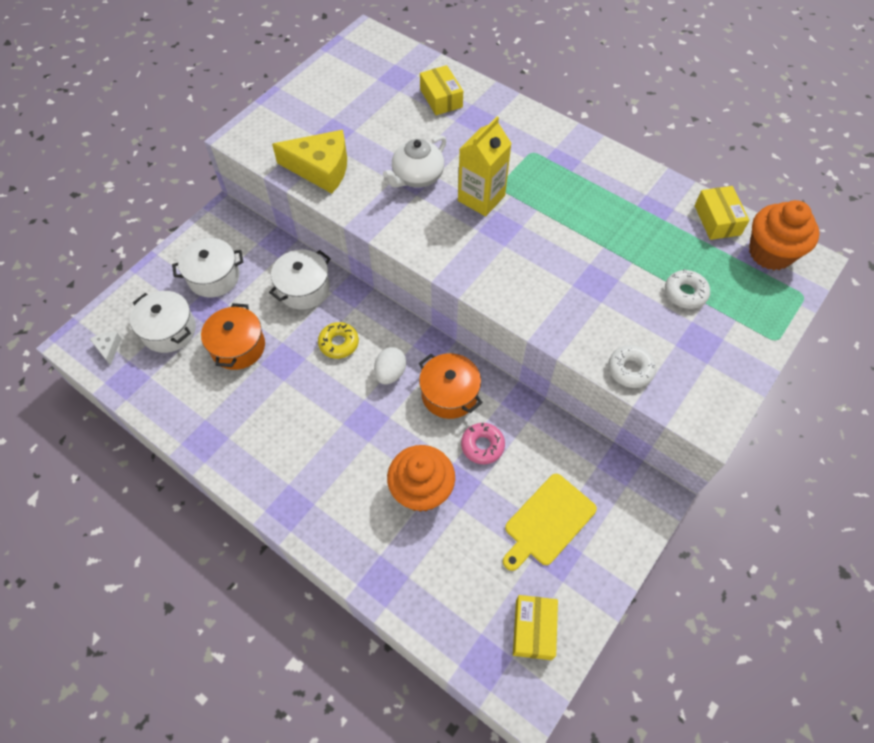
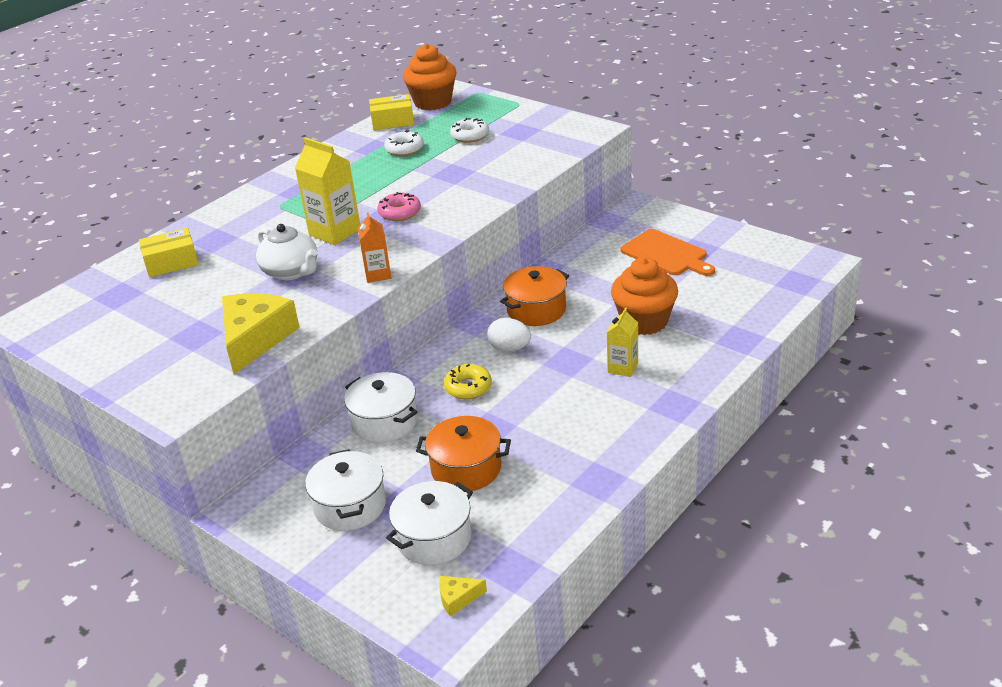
camera: 85 degrees left, 25 degrees down
(108, 348) = (458, 598): white cheese -> yellow cheese
(350, 466) = (622, 368): none -> yellow carton
(405, 237) = (378, 274): none -> orange carton
(482, 445) = (593, 289): pink donut -> pink donut (399, 212)
(533, 629) = (763, 260): yellow box -> none
(547, 522) = (666, 254): yellow cutting board -> orange cutting board
(630, 369) = (547, 158): white donut -> white donut (404, 149)

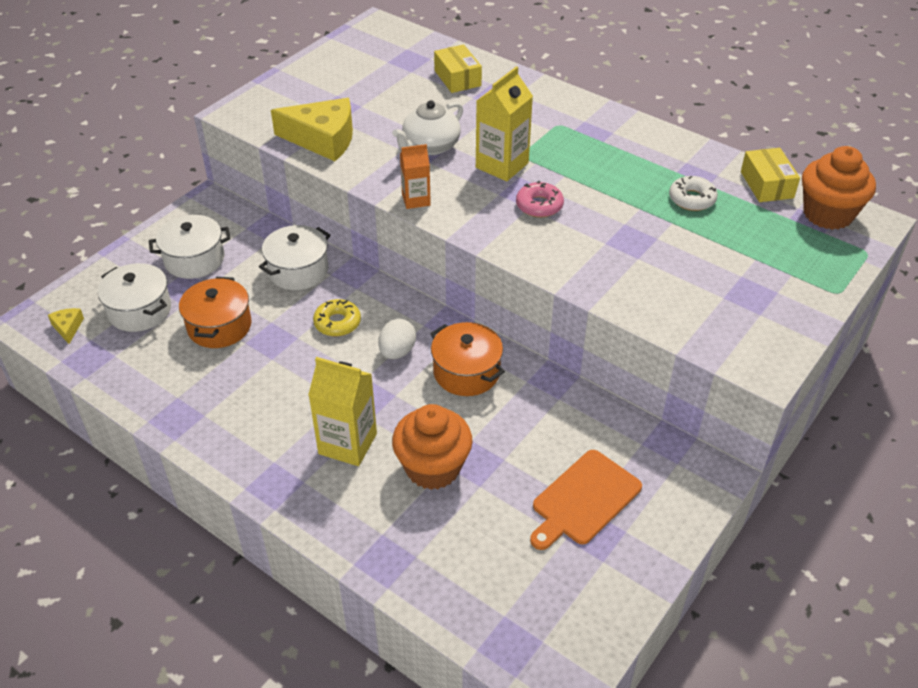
camera: 85 degrees right, 10 degrees up
(470, 136) = (733, 250): white donut -> none
(622, 368) = (347, 444): yellow carton -> yellow carton, size x1.64

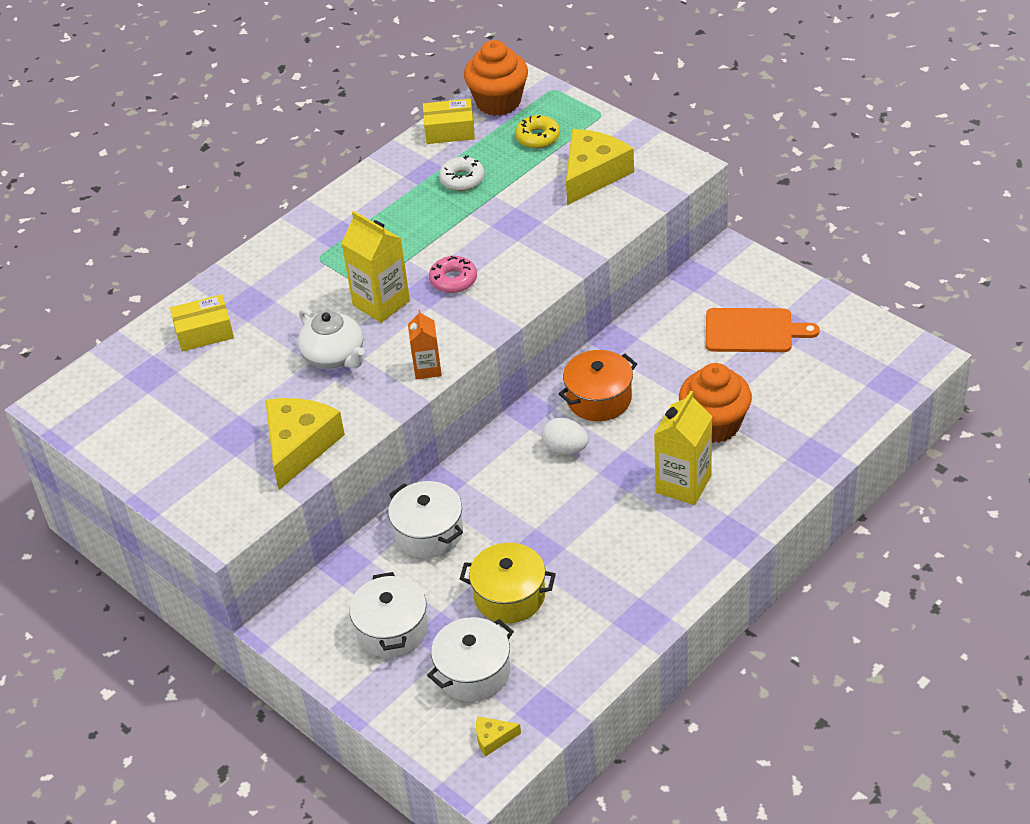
camera: 80 degrees left, 0 degrees up
(219, 326) = (509, 596): orange pot -> yellow pot
(337, 323) = (518, 496): yellow donut -> yellow donut (538, 137)
(584, 500) = (753, 331): orange cutting board -> orange cutting board turned 45 degrees counterclockwise
(727, 292) = (593, 174): none -> yellow cheese

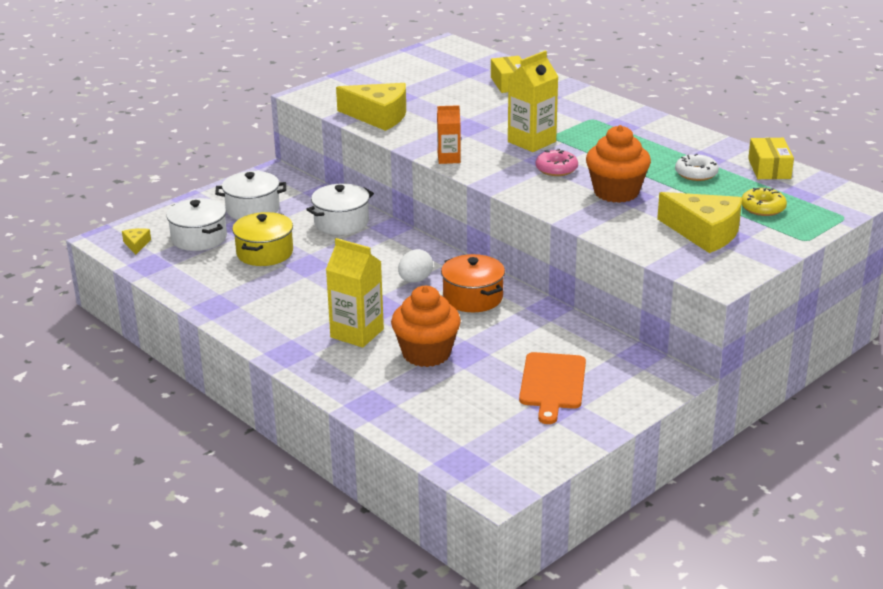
camera: 90 degrees right, 15 degrees down
(334, 357) = (471, 126): white teapot -> none
(498, 102) = (818, 191): orange cupcake -> orange cupcake (616, 192)

